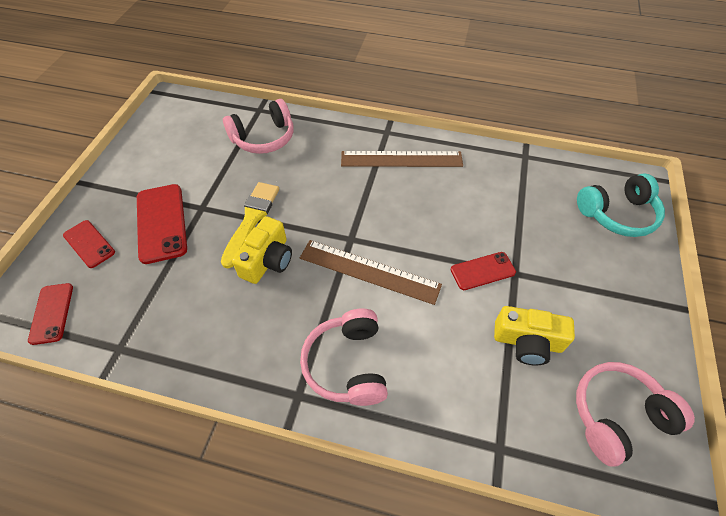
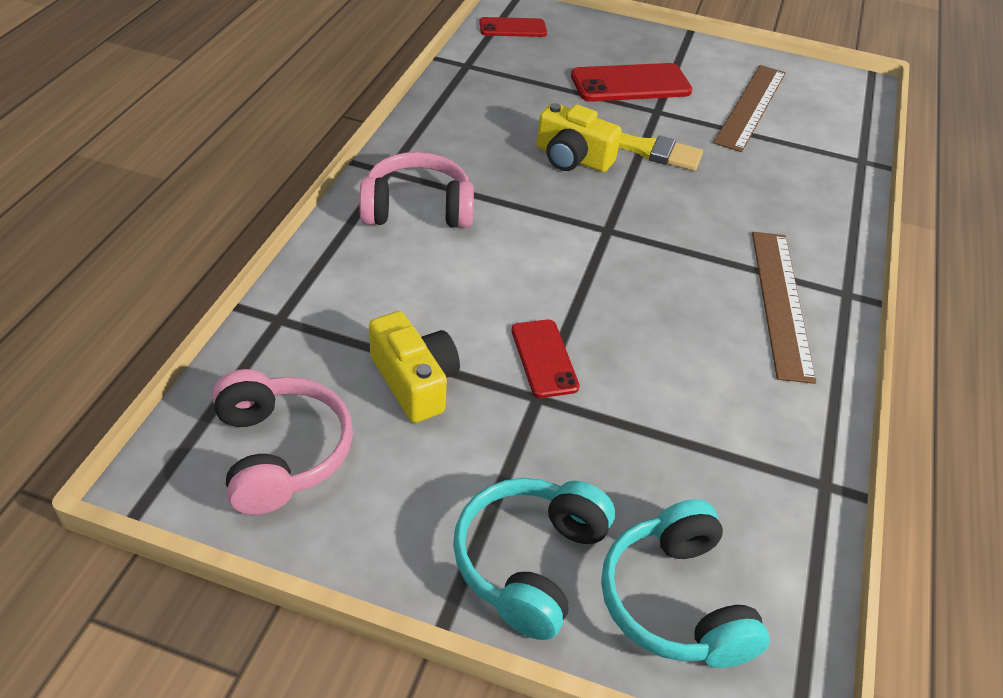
camera: 90 degrees right, 10 degrees down
(89, 244) = (599, 42): red phone -> none
(264, 138) = (798, 163): pink headphones -> none
(369, 271) = (550, 240): brown ruler -> brown ruler (750, 106)
(527, 342) = (415, 381): yellow camera -> yellow camera turned 135 degrees clockwise
(626, 272) = (530, 562): none -> turquoise headphones

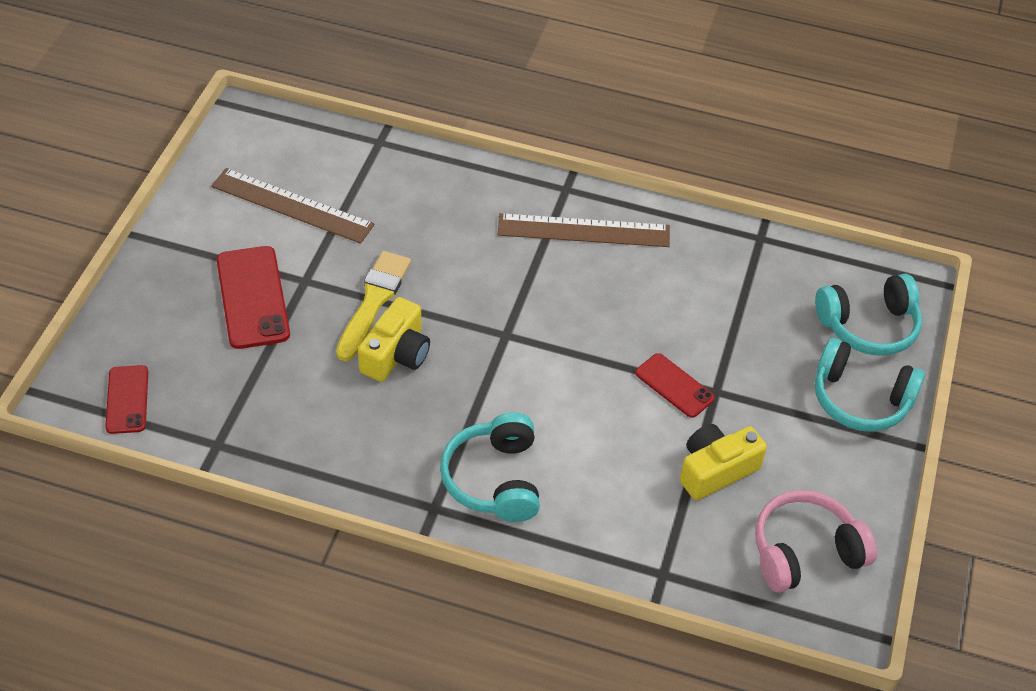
camera: 90 degrees left, 5 degrees up
(417, 209) = (494, 479): pink headphones -> turquoise headphones
(544, 358) = (674, 386): red phone -> red phone turned 60 degrees clockwise

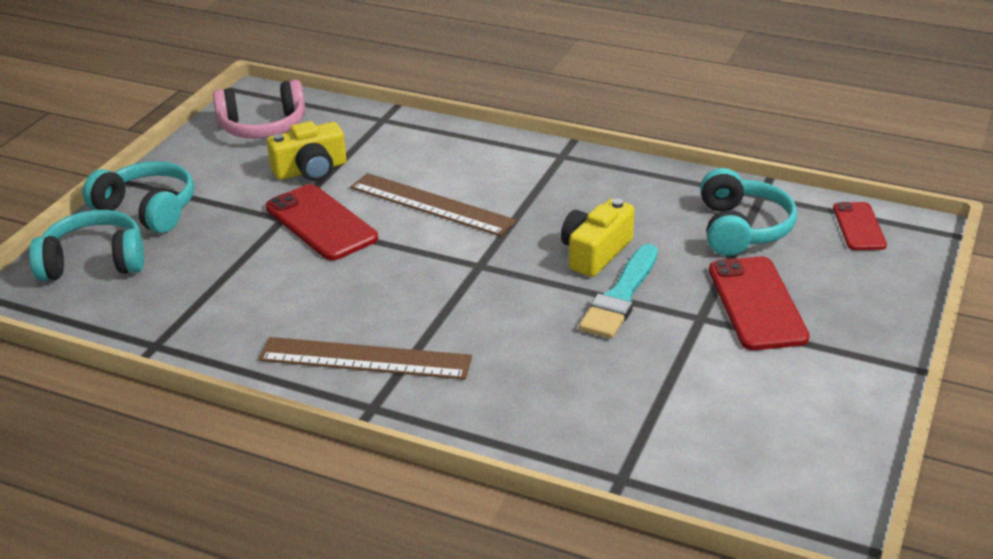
camera: 170 degrees left, 15 degrees down
(292, 206) = (731, 397): brown ruler -> brown ruler (431, 204)
(373, 301) = (620, 296): yellow brush -> turquoise brush
(494, 479) = (508, 169): turquoise headphones -> turquoise headphones (741, 229)
(674, 386) = (321, 223): red phone -> red phone, size x1.63

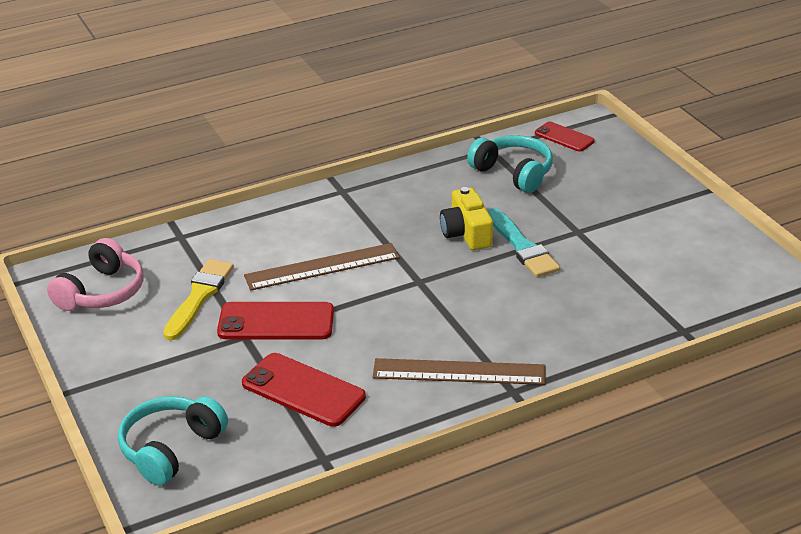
camera: 50 degrees left, 0 degrees up
(147, 210) = (135, 394): turquoise headphones -> none
(311, 170) = (199, 296): yellow camera -> yellow brush
(365, 358) = (459, 372): brown ruler -> brown ruler turned 45 degrees clockwise
(756, 304) = (589, 207): red phone -> red phone (303, 390)

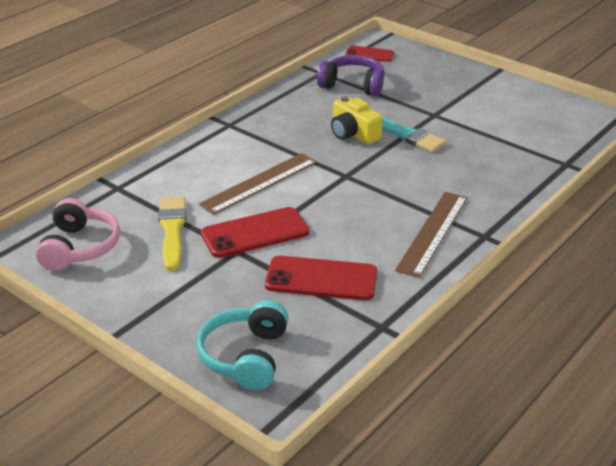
camera: 25 degrees left, 0 degrees up
(459, 372) = (432, 233): brown ruler -> brown ruler turned 45 degrees counterclockwise
(513, 173) = (353, 85): turquoise headphones -> purple headphones

